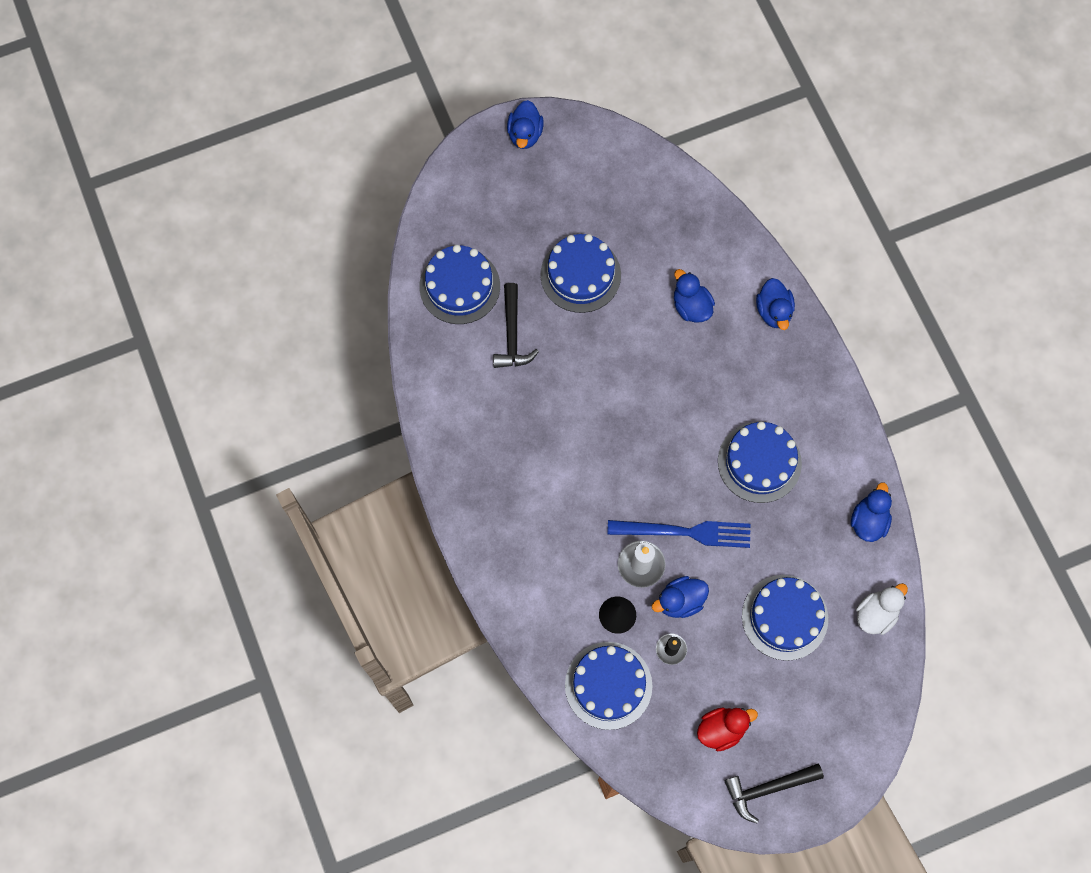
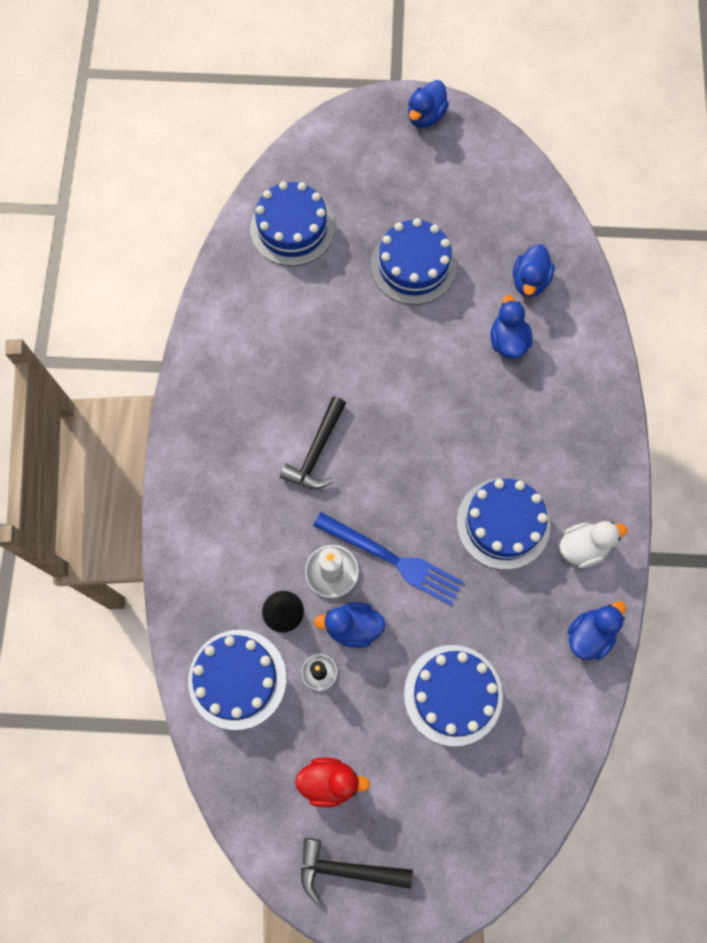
camera: 25 degrees right, 0 degrees up
(512, 334) = (319, 293): black hammer -> black hammer (316, 452)
(773, 311) = (589, 381): blue duck -> blue duck (529, 281)
(876, 614) = (551, 737): white duck -> white duck (583, 547)

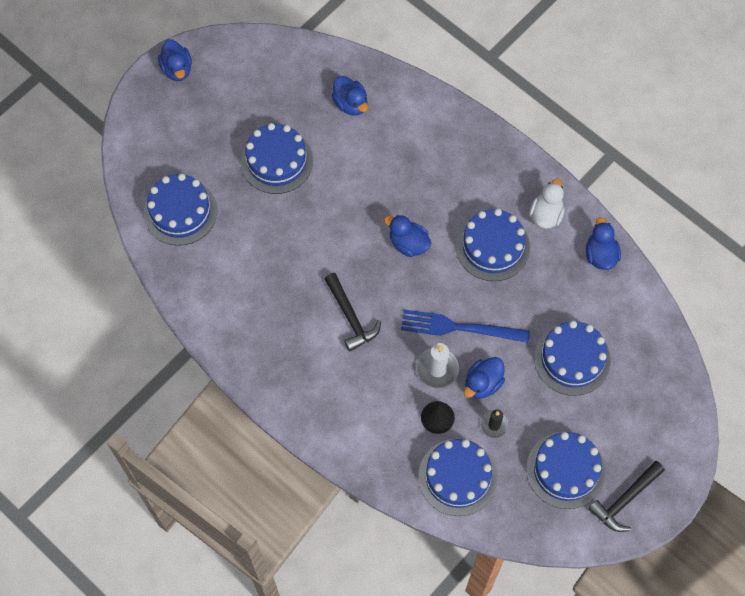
camera: 50 degrees left, 5 degrees down
(329, 781) = (565, 470): red duck -> blue cake
(392, 559) = (460, 327): blue fork -> blue fork turned 150 degrees counterclockwise
(508, 341) = (379, 148): blue duck -> blue duck (408, 244)

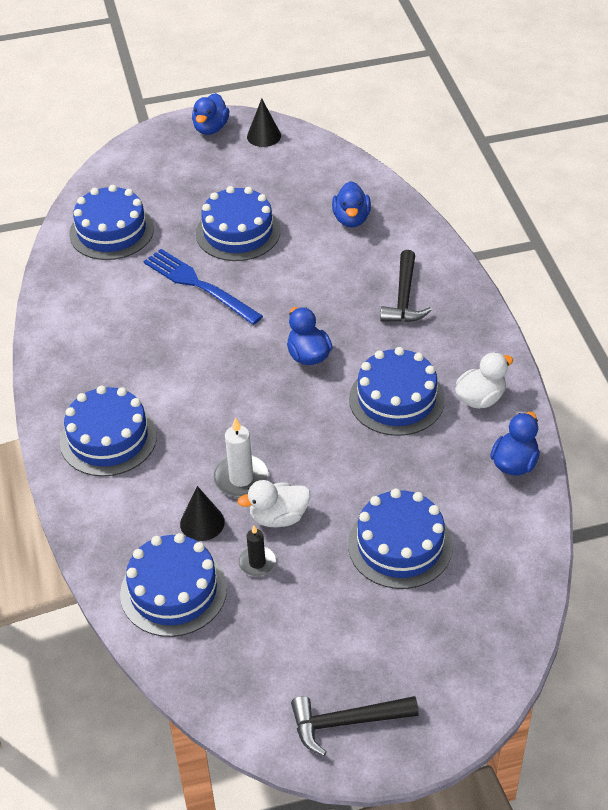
camera: 35 degrees right, 20 degrees down
(225, 56) = (264, 136): none -> black cone
(351, 317) = (193, 389): black hammer -> black hammer (404, 297)
(460, 327) = (298, 453): blue fork -> blue fork (199, 285)
(483, 383) = (278, 517): blue duck -> white duck
(565, 470) = (300, 651): blue cake -> blue cake (108, 438)

